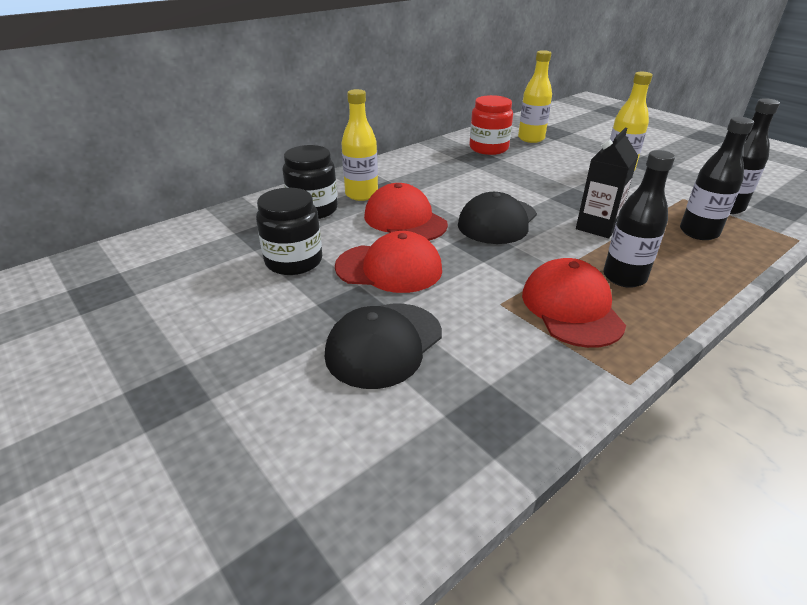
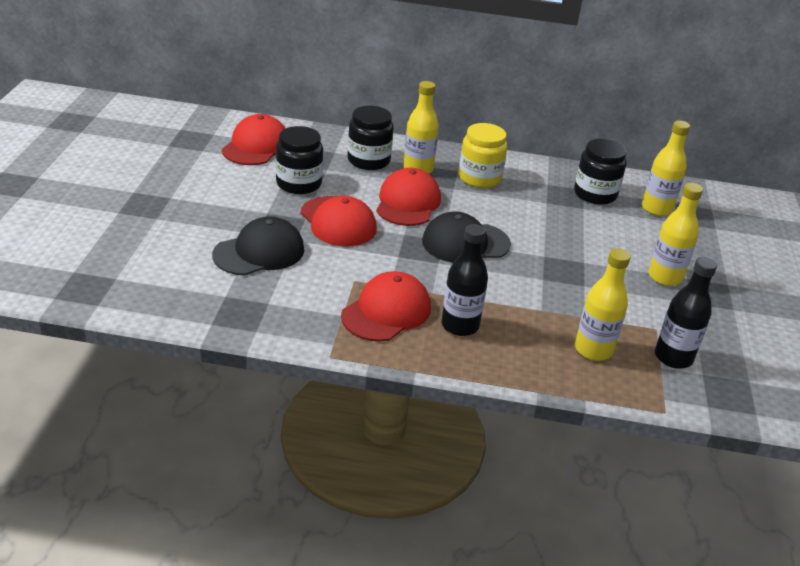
camera: 45 degrees right, 0 degrees up
(189, 256) = (256, 146): none -> red cap
(384, 344) = (259, 252): black cap -> black cap turned 150 degrees clockwise
(411, 176) = (479, 178): none -> yellow jar
(488, 148) = (595, 194): red jar -> black jar
(597, 227) = (525, 293): black carton -> none
(698, 232) = (593, 350): black bottle -> yellow bottle

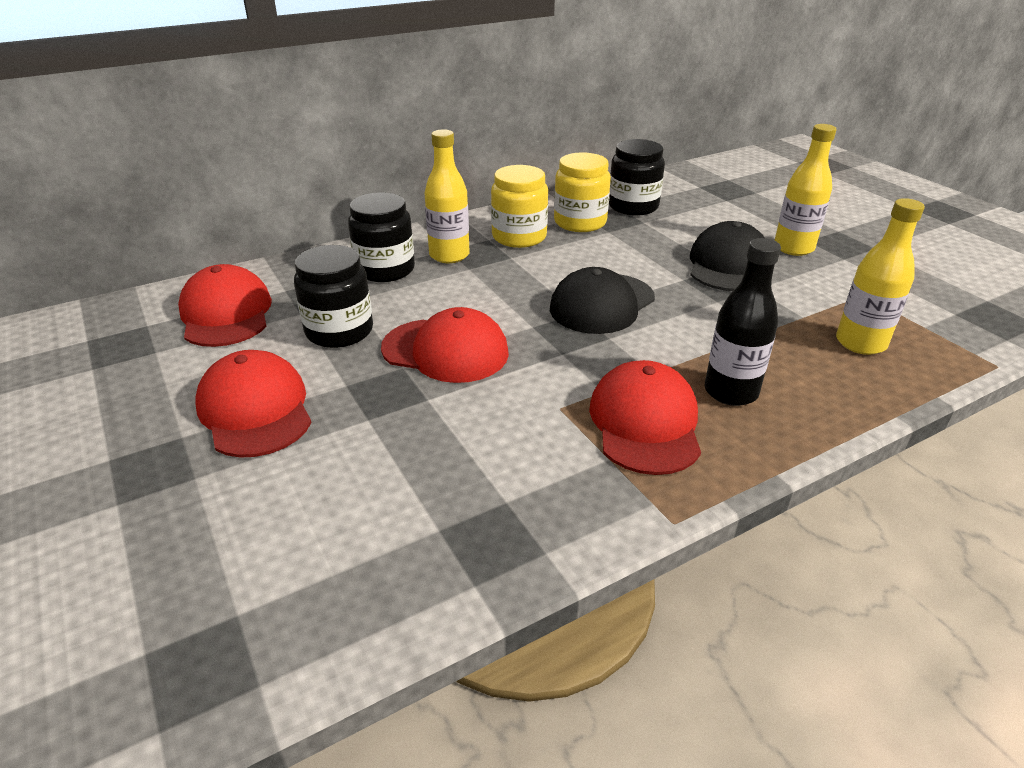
camera: 35 degrees left, 0 degrees up
(259, 252) = (403, 441): black cap -> black cap (728, 265)
(408, 202) = (488, 292): red cap -> red cap (255, 410)
(536, 187) = (580, 222): none -> yellow jar
(656, 209) = (695, 197): yellow bottle -> none
(673, 357) = (916, 312): black bottle -> none

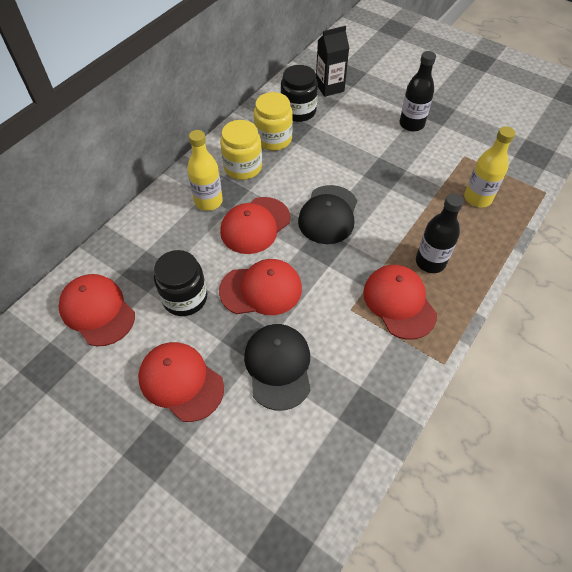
camera: 25 degrees left, 20 degrees up
(385, 269) = (175, 230): black jar -> none
(491, 289) = (255, 225): none -> red cap
(692, 195) = (329, 87): none -> black carton
(728, 265) = (382, 153): black cap -> black cap (278, 366)
(793, 248) = (411, 124): yellow bottle -> black bottle

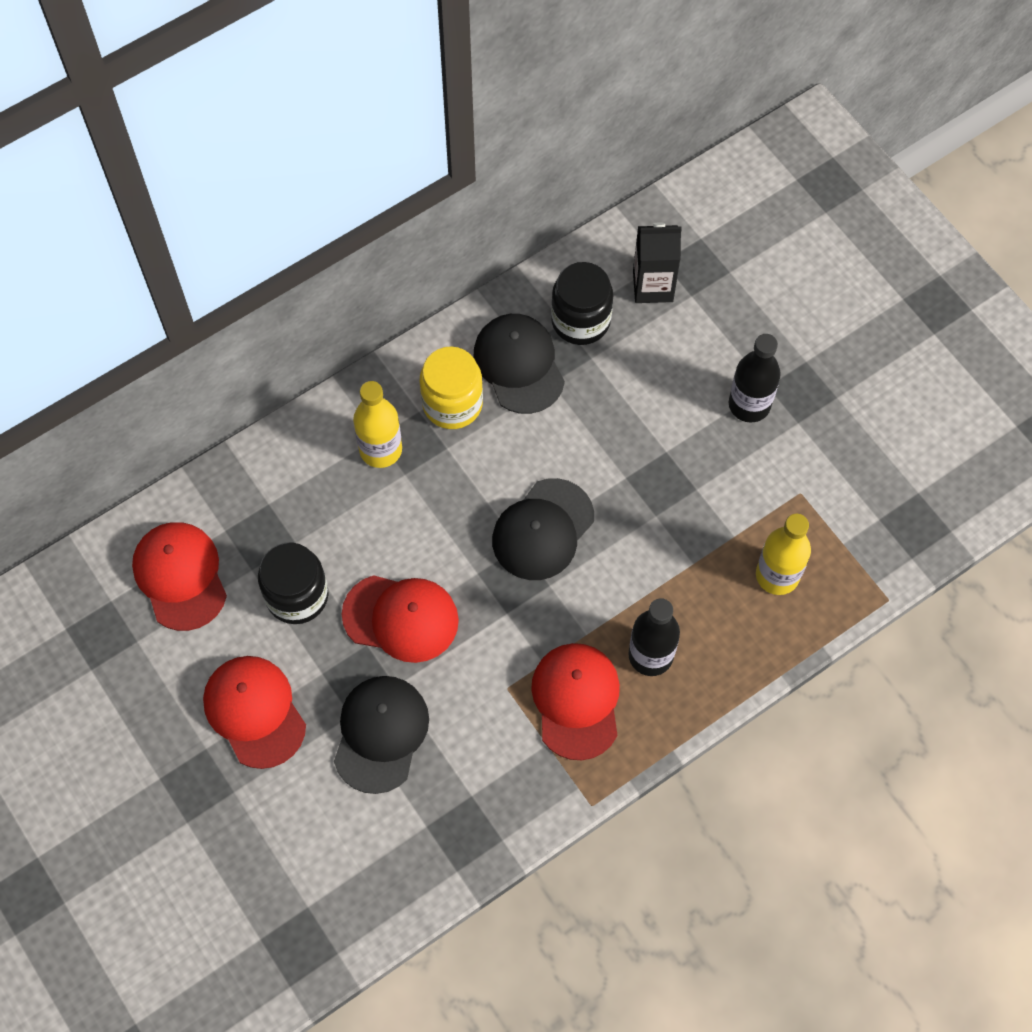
camera: 20 degrees right, 10 degrees up
(255, 225) = (431, 513): red cap -> none
(273, 139) = (519, 365): yellow jar -> black cap

